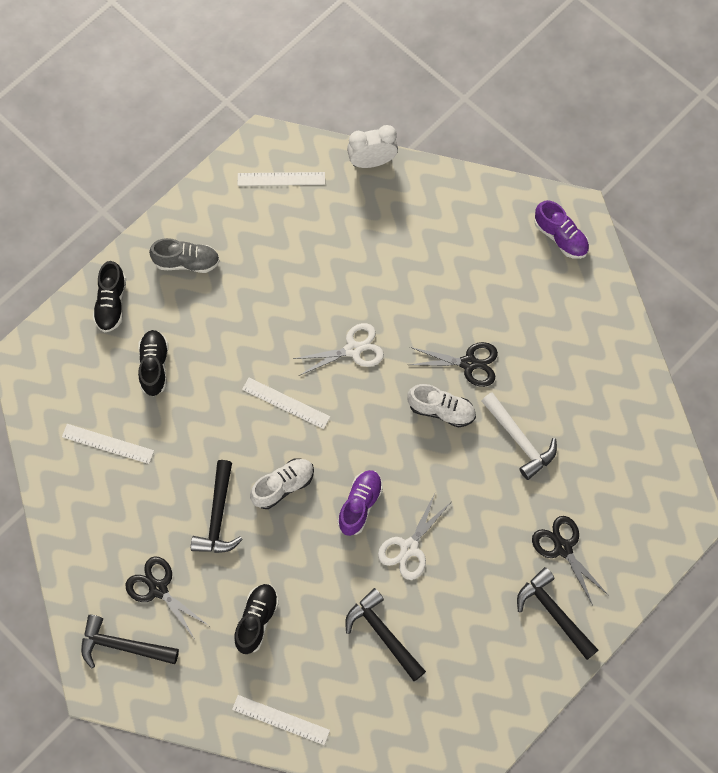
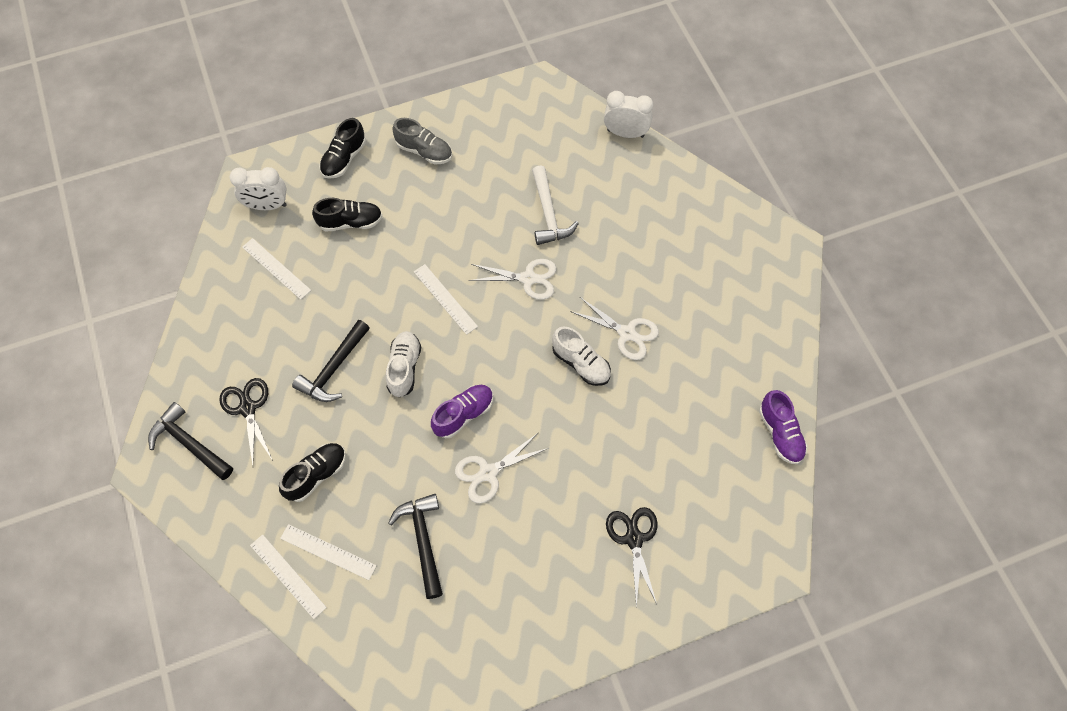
camera: 25 degrees right, 5 degrees down
(62, 384) = (267, 206): none -> white clock
(154, 366) = (350, 222): black shoe -> black shoe turned 60 degrees clockwise
(281, 179) = (539, 117): white ruler -> white ruler (328, 552)
(283, 486) = (404, 368): white shoe -> white shoe turned 75 degrees counterclockwise
(469, 363) = (627, 333): black scissors -> white scissors
(519, 439) = (641, 420): white hammer -> white hammer (548, 213)
(554, 613) = (595, 597): black hammer -> none
(560, 237) = (766, 260): purple shoe -> purple shoe (780, 433)

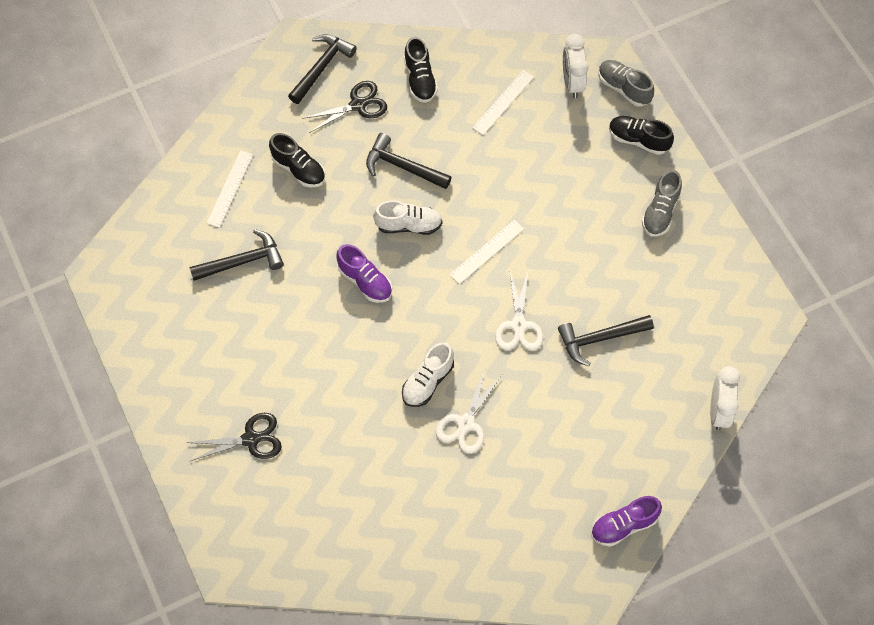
camera: 85 degrees right, 0 degrees up
(284, 164) = (624, 88): none -> grey shoe
(288, 576) = (208, 162): white ruler -> none
(350, 222) = (563, 157): black shoe -> black shoe (420, 79)
(488, 473) = (308, 308): white scissors -> none
(548, 213) = (600, 338): white hammer -> black hammer
(780, 433) = (366, 576): purple shoe -> purple shoe (623, 525)

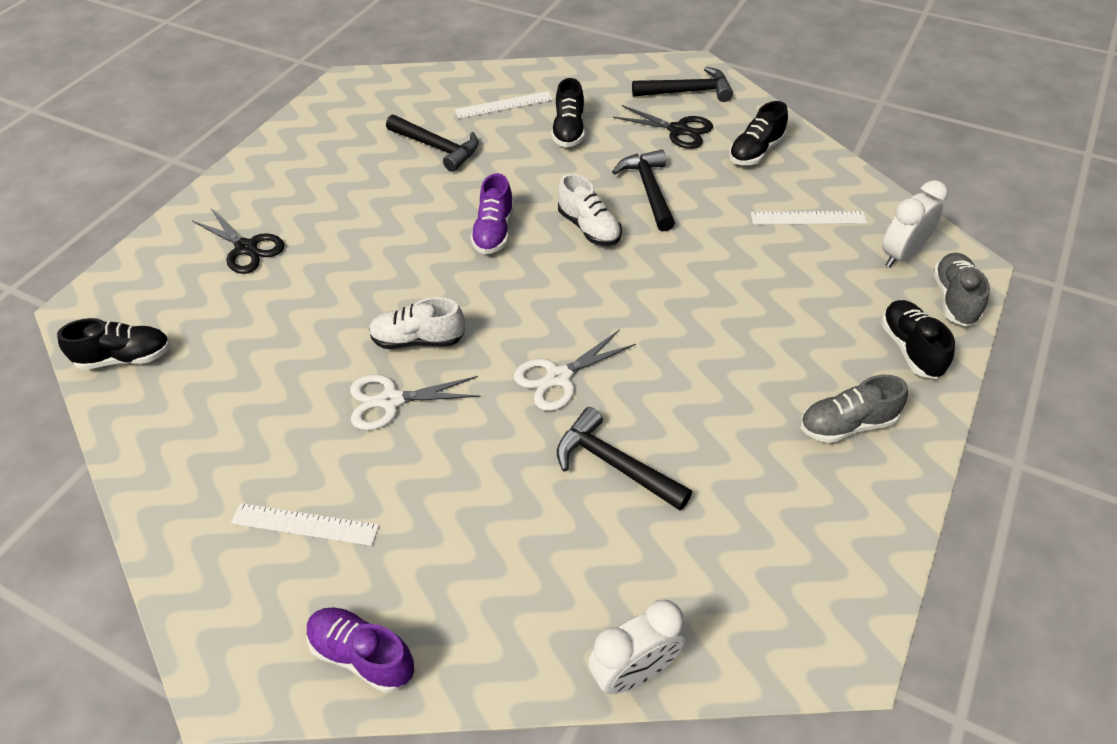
camera: 55 degrees right, 15 degrees down
(304, 559) = (125, 358): none -> black shoe
(487, 251) = (622, 300): white ruler -> white ruler (305, 524)

